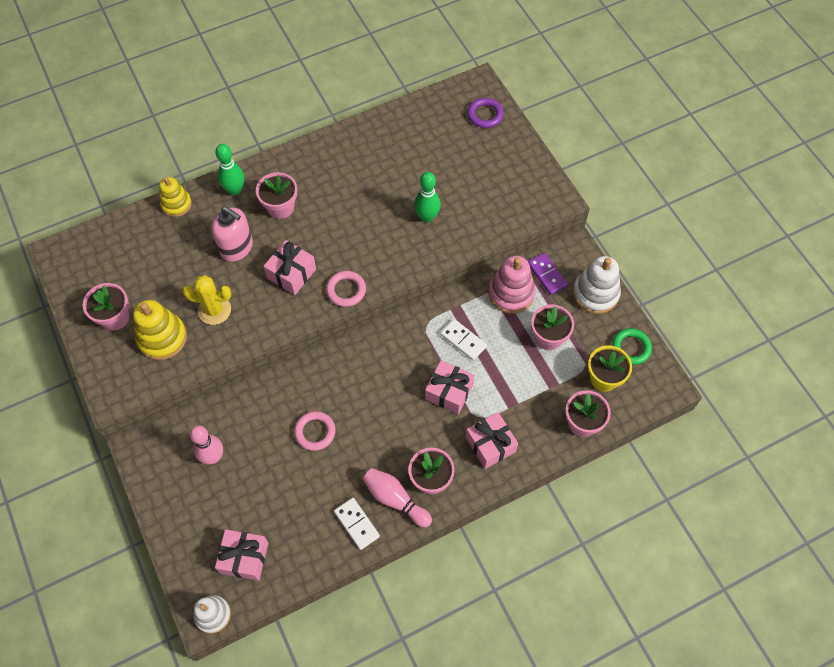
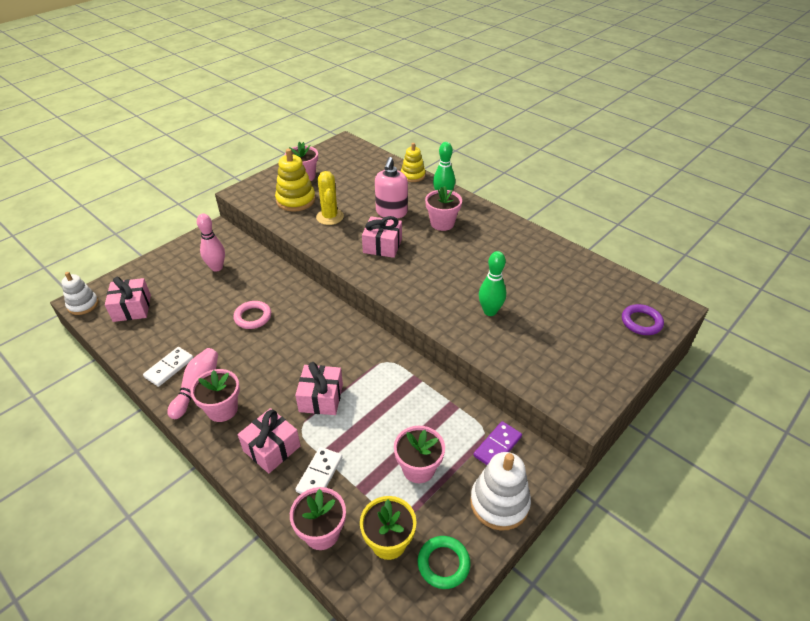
camera: 70 degrees right, 20 degrees down
(346, 290) = (382, 280): pink ring -> none
(463, 340) = (383, 394): white domino -> white domino (319, 474)
(511, 293) = (457, 419): pink stacking toy -> none

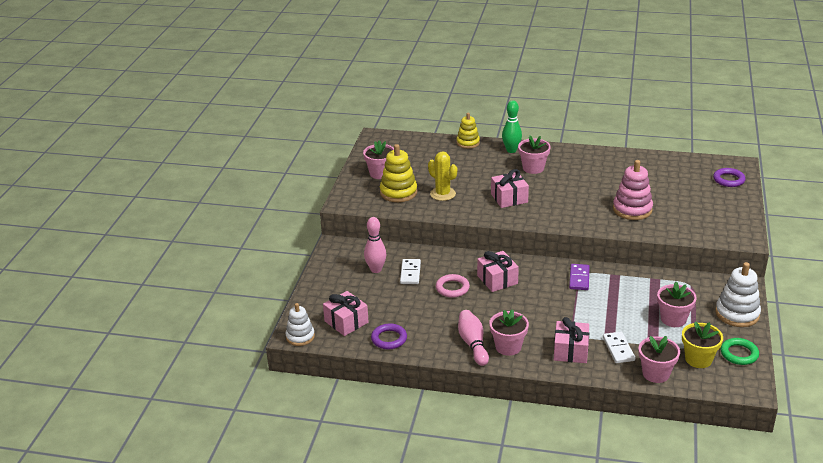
camera: 30 degrees left, 10 degrees down
(140, 343) = (389, 339): none -> purple ring
(169, 368) = (434, 342): white domino -> white domino (410, 273)
(321, 398) = (566, 312): pink gift -> pink gift (497, 280)
(391, 212) = (486, 174): pink soap dispenser -> none
(490, 311) = (632, 209): green bowling pin -> pink stacking toy
(497, 446) = (705, 288): purple domino -> purple domino (579, 278)

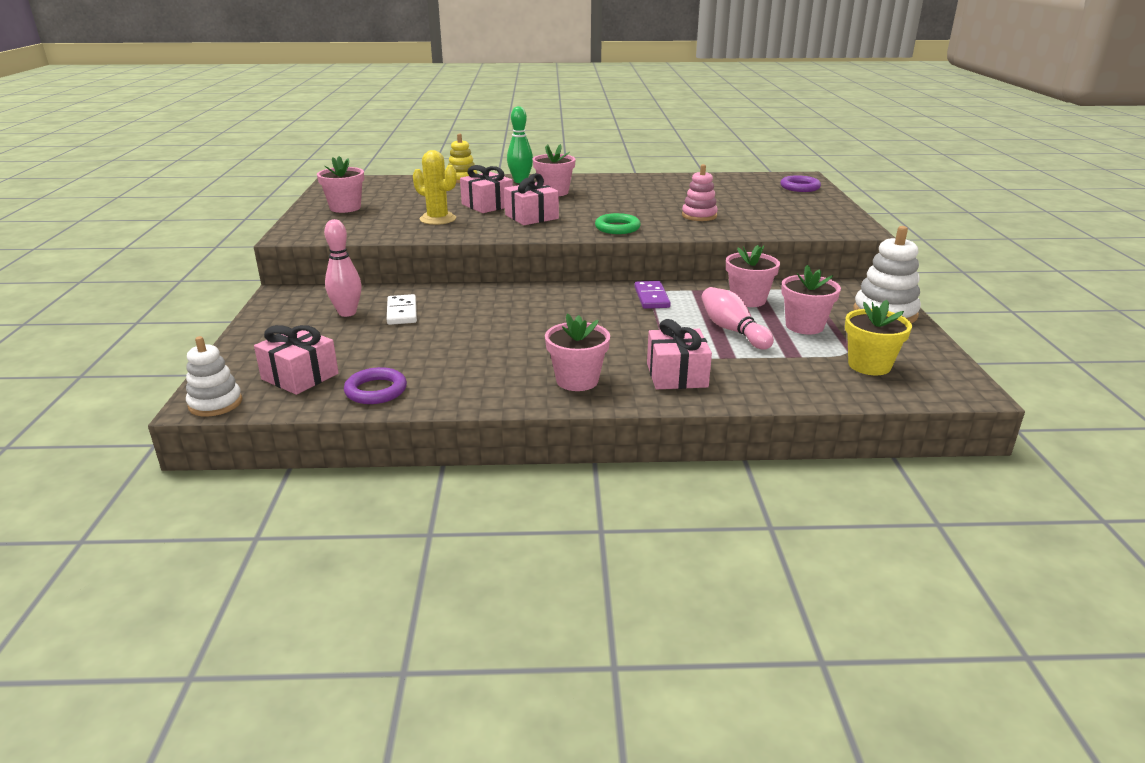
camera: 15 degrees left, 5 degrees down
(398, 192) = (373, 221): yellow stacking toy -> none
(452, 288) = (470, 322): pink ring -> none
(473, 344) = (519, 383): pink bowling pin -> pink bowling pin (733, 330)
(497, 280) = (535, 308): pink gift -> pink gift (487, 205)
(618, 349) = (747, 366): white domino -> none
(632, 209) = (699, 216): pink stacking toy -> pink stacking toy, size x0.67
(656, 373) = (819, 388): pink flower pot -> pink flower pot (748, 300)
(739, 354) = (920, 354): green ring -> green ring (617, 228)

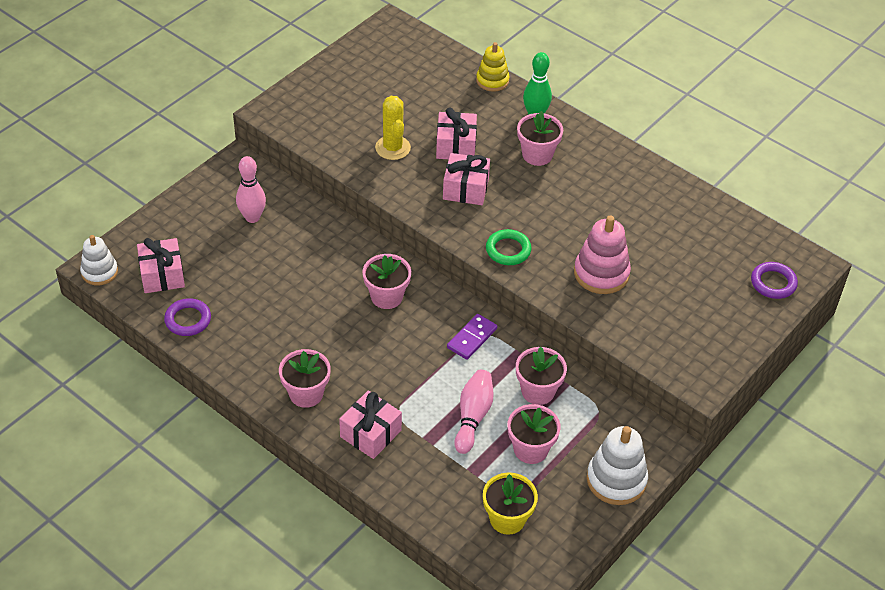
camera: 40 degrees right, 20 degrees up
(345, 208) = (347, 85): pink flower pot -> pink flower pot (386, 297)
(402, 312) = (286, 240): white domino -> none
(699, 216) = (601, 273): pink stacking toy -> pink stacking toy, size x1.50

